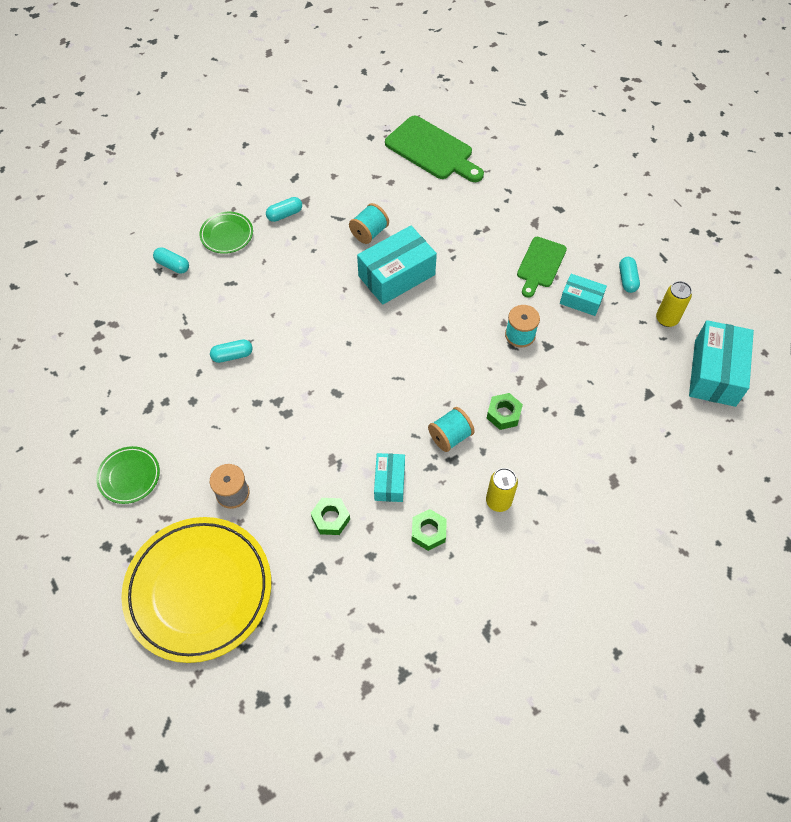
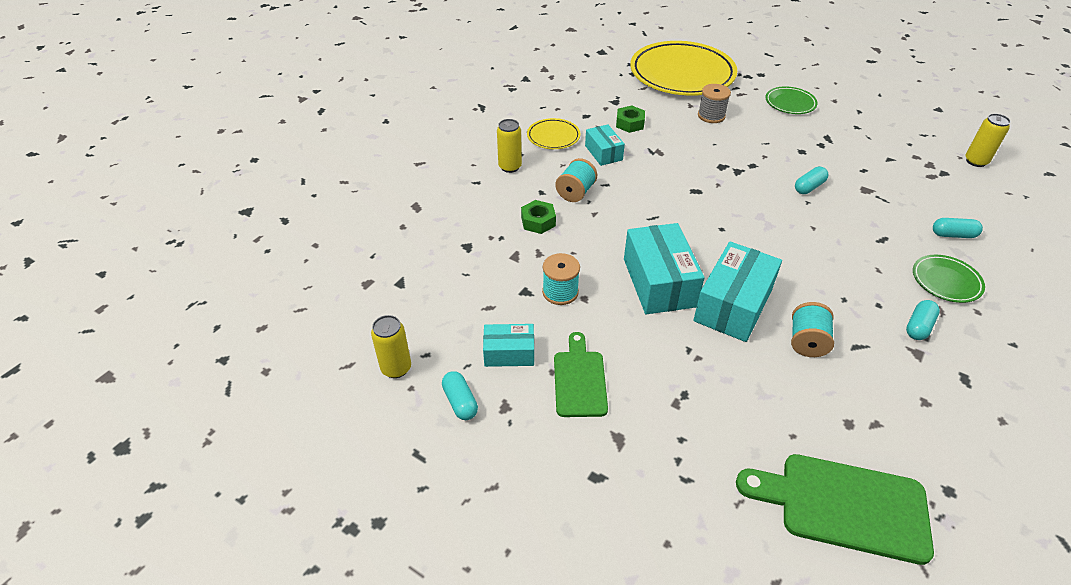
camera: 155 degrees right, 15 degrees down
(54, 323) = (976, 161): none -> yellow can
(428, 532) = (553, 137): green nut -> yellow plate
(715, 373) = (328, 327): turquoise box -> turquoise box (659, 282)

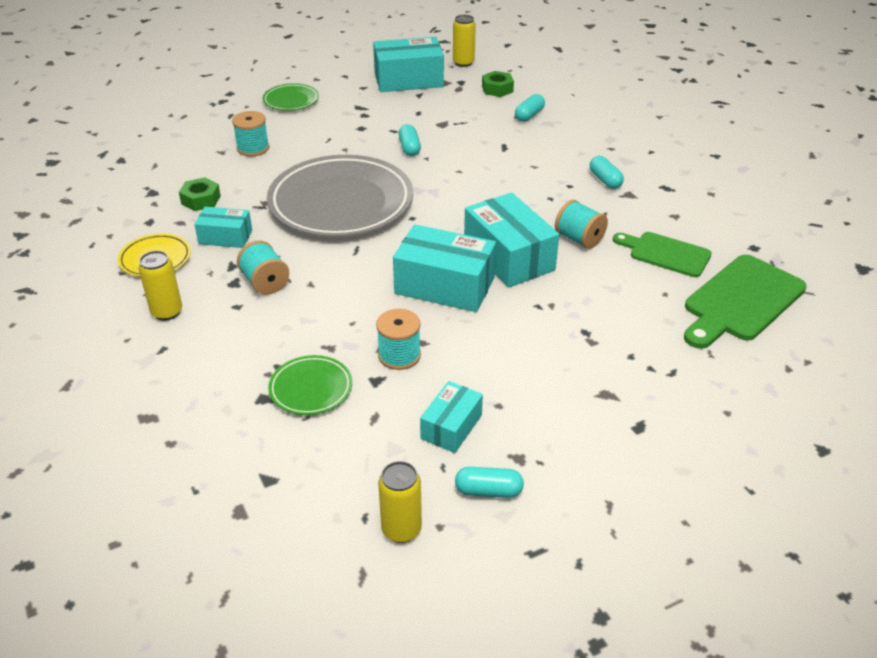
camera: 60 degrees left, 5 degrees down
(538, 221) = (281, 328): green nut -> green nut (497, 89)
(579, 380) = (522, 390): green cutting board -> green cutting board (665, 254)
(682, 74) = (166, 133): yellow plate -> none
(697, 185) = (341, 203): none -> grey plate
(711, 116) = (253, 148): grey spool -> turquoise spool
(902, 144) = (408, 80): none -> turquoise box
(946, 281) = (572, 144): green plate -> green plate (311, 389)

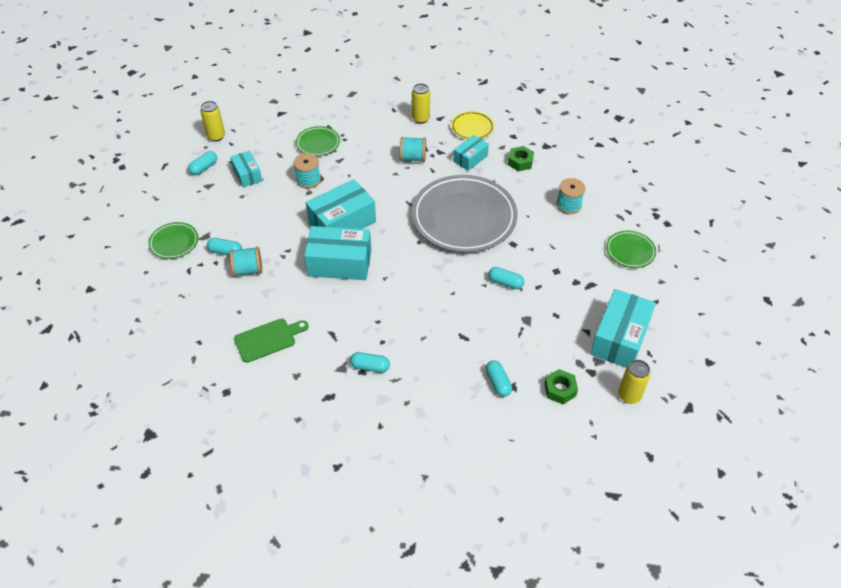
camera: 125 degrees right, 10 degrees up
(579, 239) = (323, 306): turquoise spool -> turquoise spool (248, 270)
(605, 357) = (225, 252): none -> turquoise capsule
(653, 418) = (174, 242): none -> green plate
(741, 301) = (196, 342): green cutting board -> none

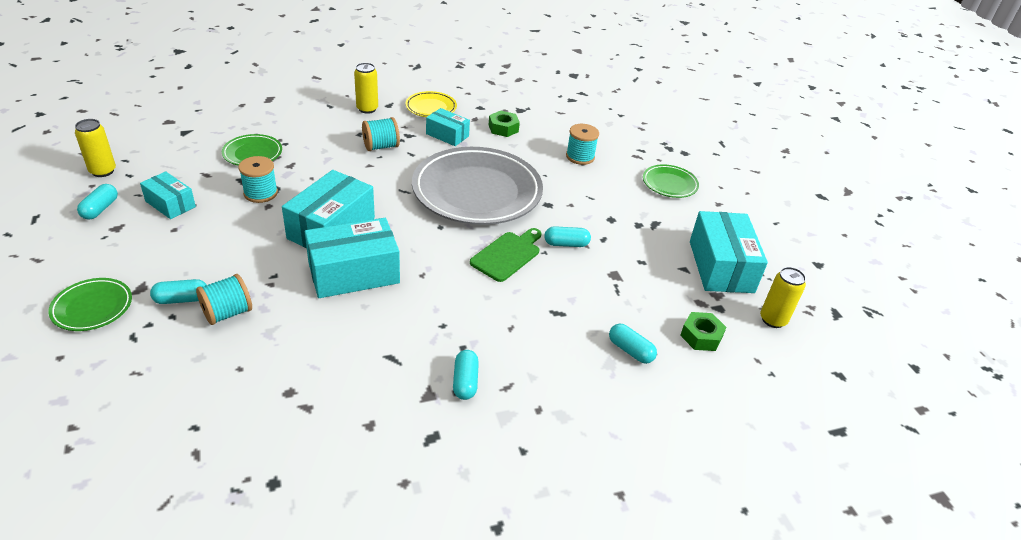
camera: 30 degrees left, 10 degrees down
(268, 339) = (302, 391): green cutting board -> green cutting board (507, 255)
(370, 367) = (465, 381): turquoise capsule -> turquoise capsule turned 75 degrees counterclockwise
(470, 158) = (447, 135): turquoise box -> turquoise box turned 75 degrees counterclockwise

